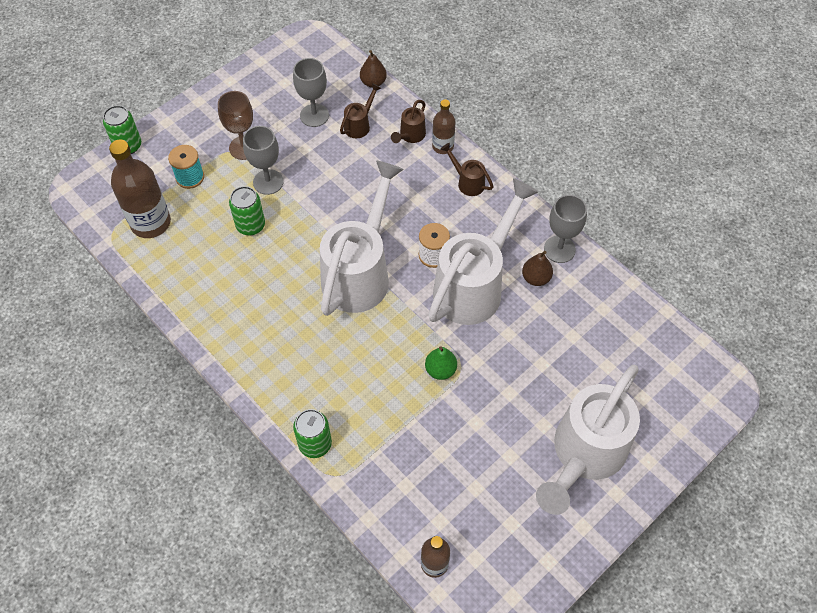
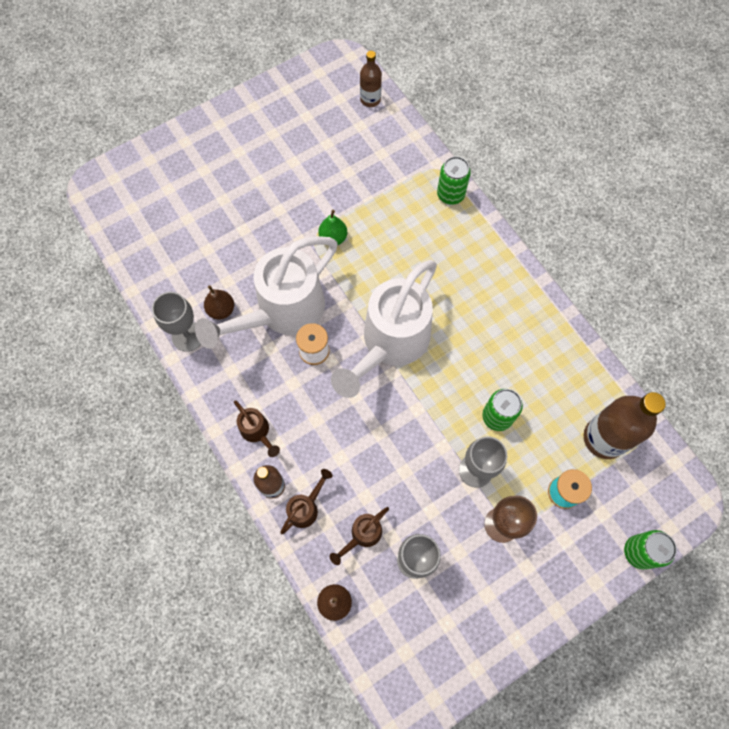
camera: 170 degrees left, 10 degrees up
(584, 454) = (233, 153): white watering can -> none

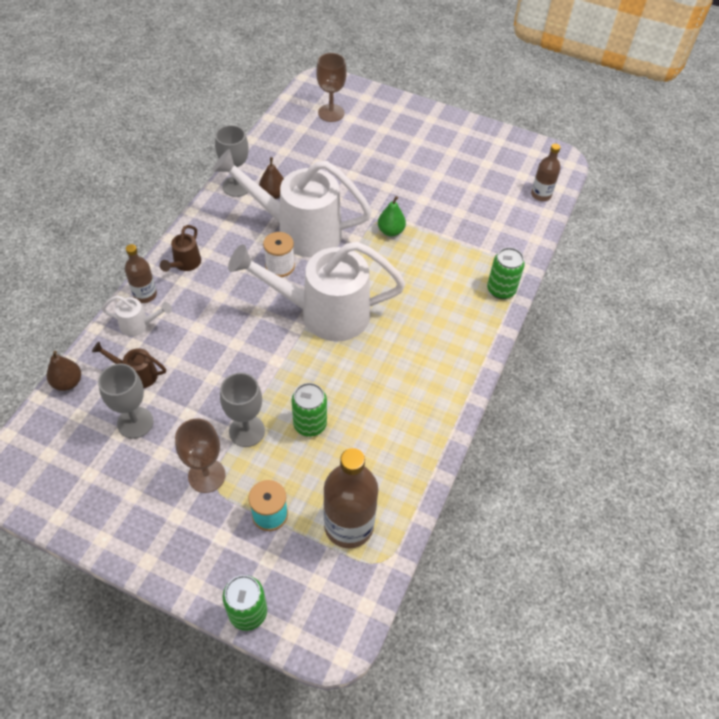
camera: 55 degrees right, 15 degrees down
(148, 201) = (331, 113): none -> brown goblet
(306, 508) = (139, 325): brown watering can -> white watering can

